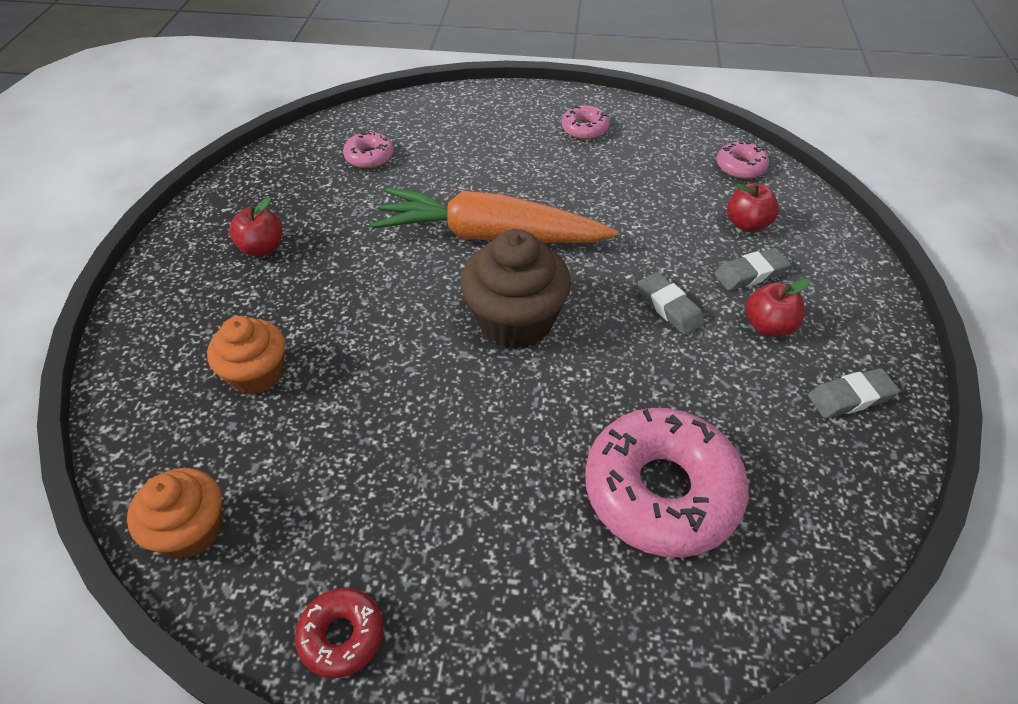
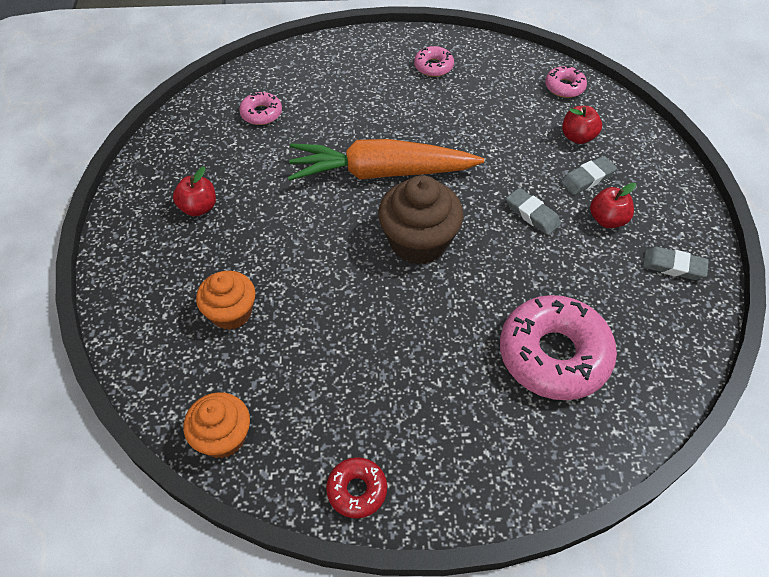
camera: 10 degrees left, 5 degrees up
(850, 397) = (673, 266): grey eraser -> grey eraser turned 45 degrees clockwise

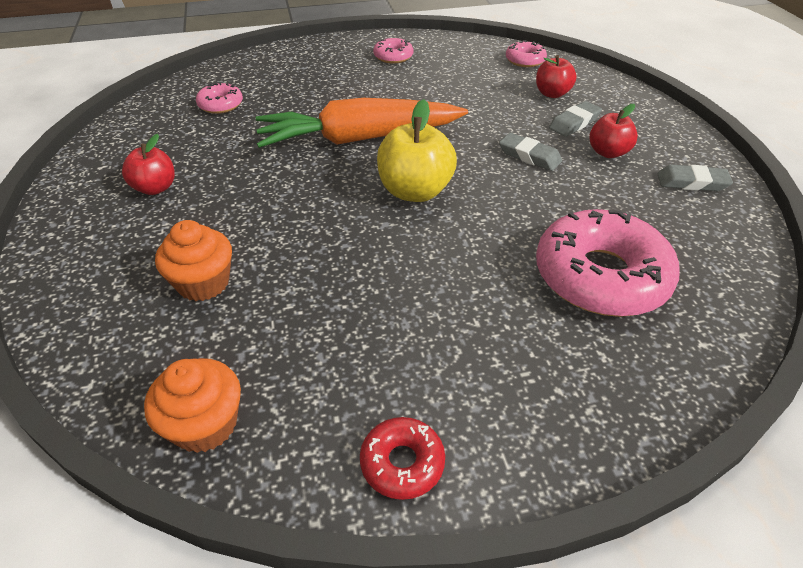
camera: 10 degrees left, 10 degrees down
(418, 241) = (415, 191): brown cupcake -> yellow apple

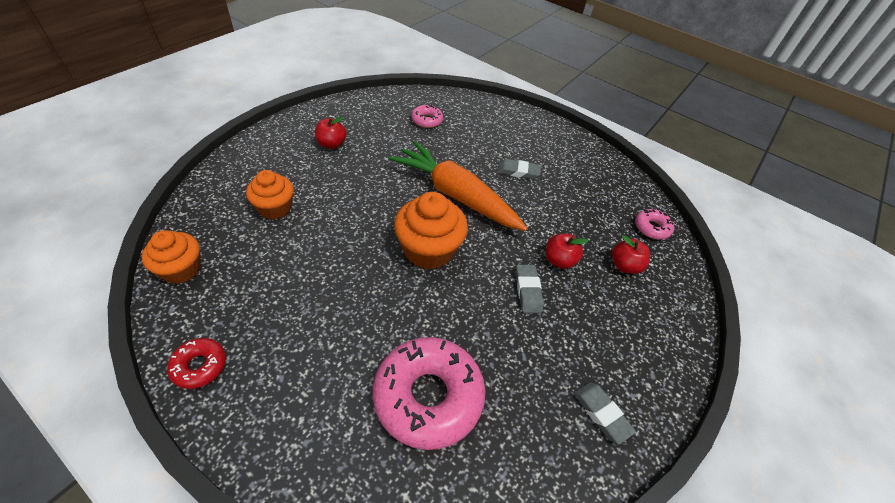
camera: 45 degrees right, 5 degrees up
(393, 57) = (566, 159): pink donut -> none
(415, 191) = (429, 250): yellow apple -> orange cupcake
(574, 123) = (600, 298): grey eraser -> grey eraser (518, 171)
(608, 152) = (583, 337): red apple -> red apple (559, 260)

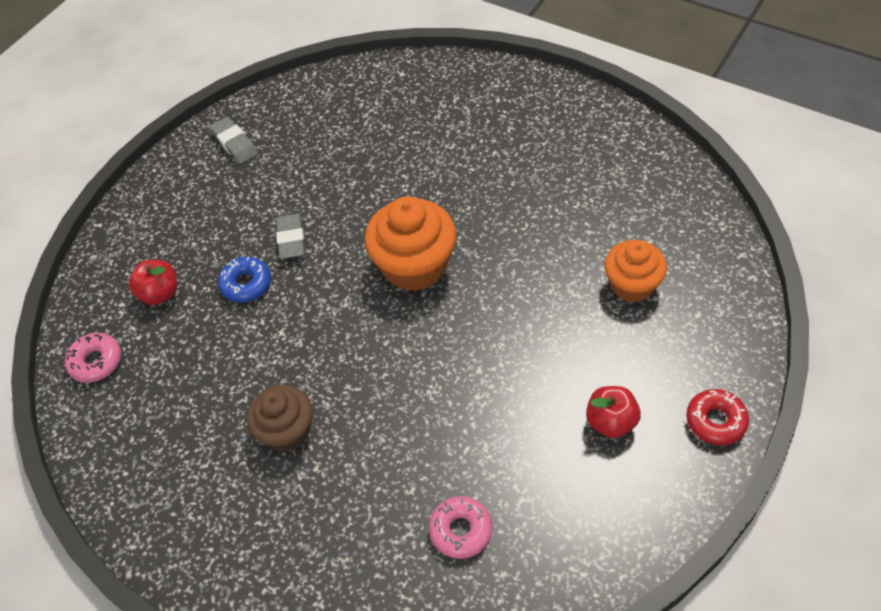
camera: 175 degrees left, 5 degrees up
(181, 269) = (686, 191): orange cupcake -> none
(199, 366) = (604, 118): red donut -> red donut (715, 421)
(428, 396) = (393, 130): pink donut -> none
(455, 195) = (388, 360): orange carrot -> none
(518, 171) = (286, 431): grey eraser -> brown cupcake
(559, 260) = (246, 284): red apple -> blue donut

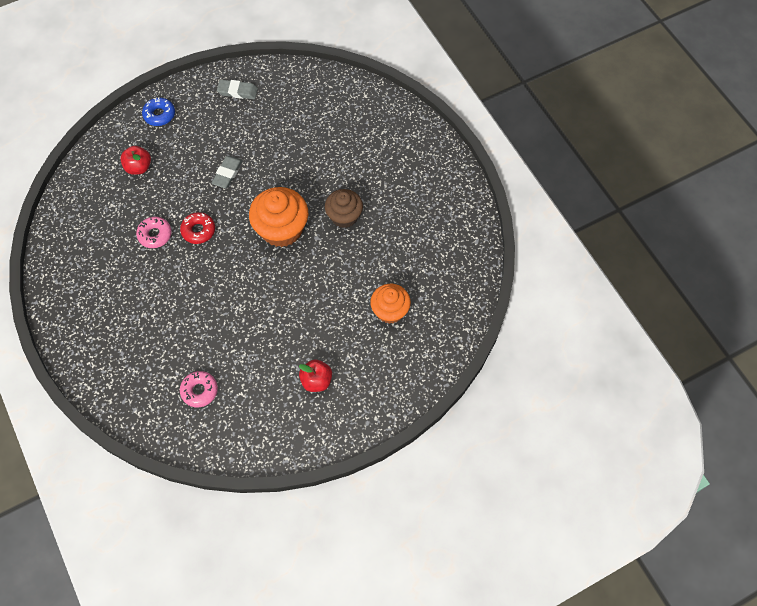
camera: 25 degrees right, 10 degrees up
(96, 362) = (83, 190): pink donut -> pink donut (155, 235)
(234, 143) = (237, 91): grey eraser -> grey eraser turned 75 degrees counterclockwise
(246, 284) = (186, 188): blue donut -> blue donut (159, 115)
(286, 431) = (151, 286): brown cupcake -> brown cupcake (344, 216)
(715, 421) = (371, 413): red donut -> red donut (198, 230)

